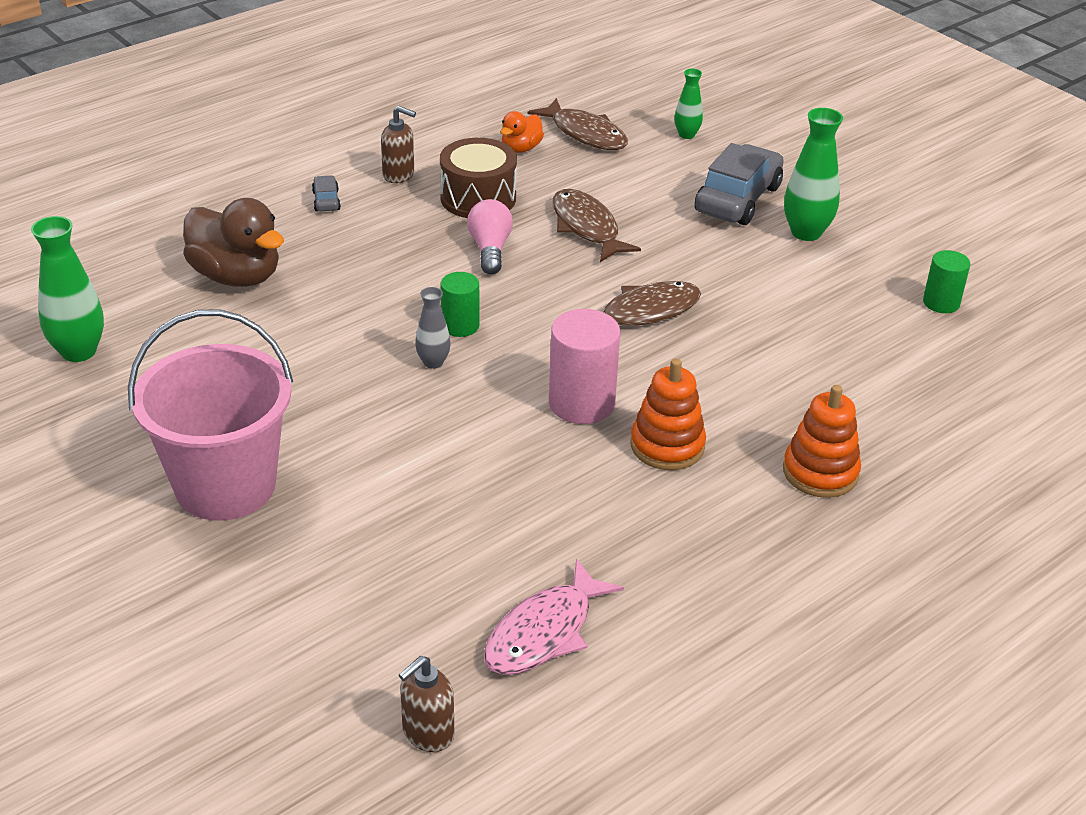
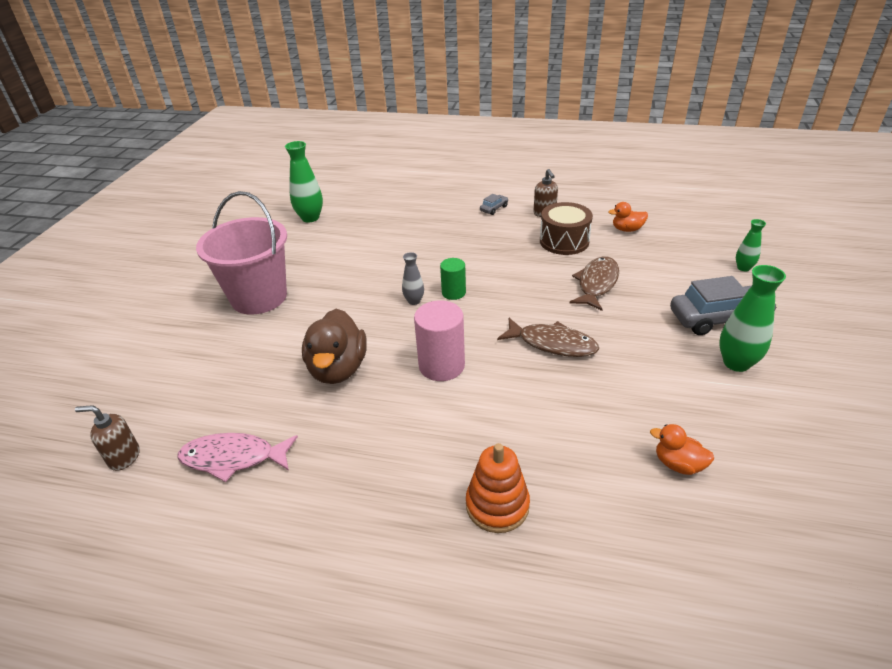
camera: 55 degrees right, 0 degrees up
(237, 276) = (407, 220): brown duck -> brown duck (338, 369)
(490, 249) = (528, 267): pink light bulb -> none
(585, 134) = (677, 239): brown fish -> none
(667, 446) = (443, 419): orange stacking toy -> none
(883, 343) = (678, 464): none -> orange duck
(941, 303) = (773, 471): green cylinder -> none

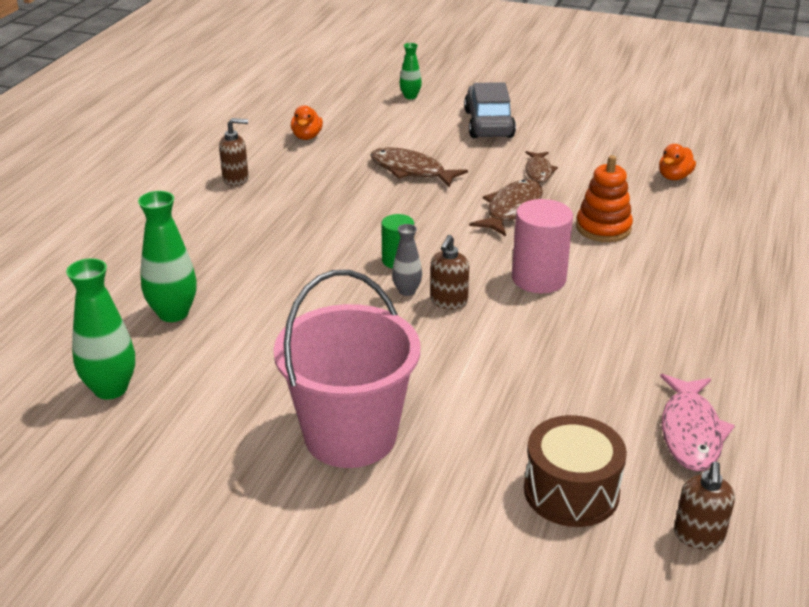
camera: 85 degrees left, 5 degrees down
(338, 369) = (536, 353): brown duck -> none
(402, 321) = (448, 302): none -> brown soap dispenser
(494, 208) = (199, 213): grey car -> none
(497, 505) = (730, 263): orange stacking toy -> orange stacking toy (603, 228)
(564, 241) = (313, 176): brown drum -> brown drum (571, 491)
(634, 357) = (538, 171): none -> brown fish
(736, 363) = (553, 130): green vase -> green vase (173, 313)

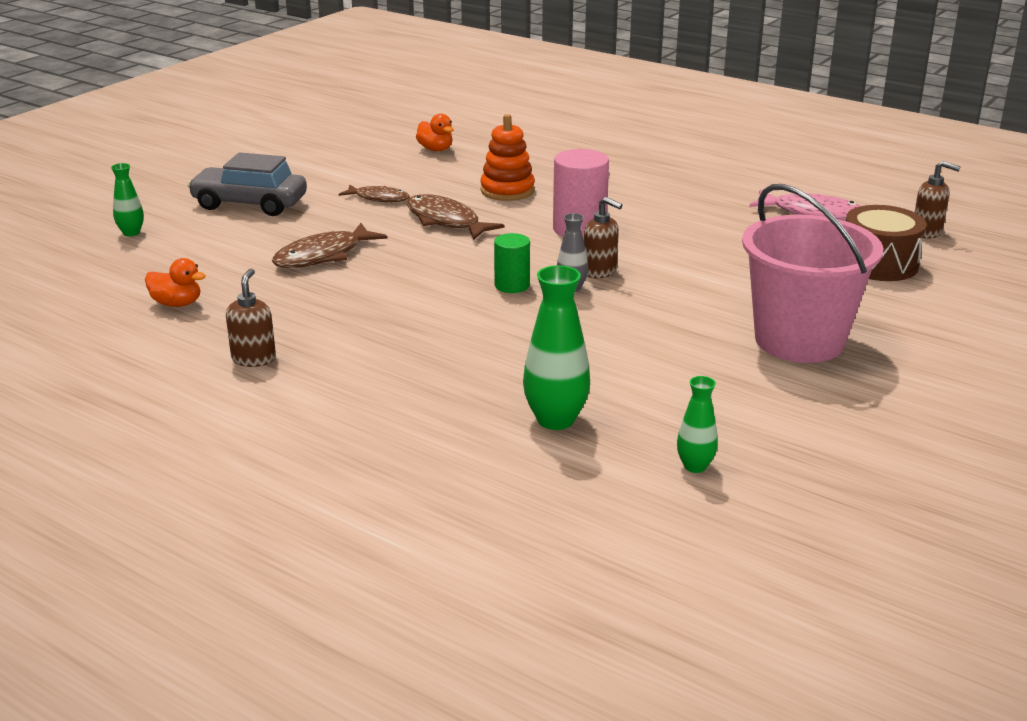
camera: 75 degrees left, 5 degrees down
(110, 389) = (695, 466): green vase -> green vase, size x0.57

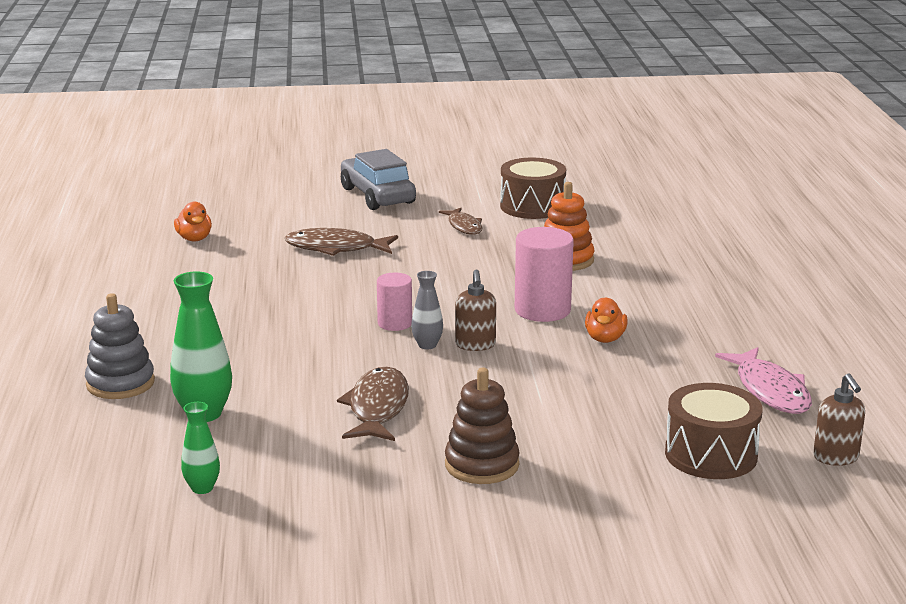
camera: 50 degrees right, 5 degrees down
(131, 233) = (272, 185): green vase -> none
(254, 359) = (153, 289): brown soap dispenser -> none
(390, 165) = (532, 206): none -> brown drum
(432, 440) = (120, 383): none -> grey stacking toy
(435, 149) = (593, 208): orange duck -> orange duck (605, 338)
(446, 221) = (466, 261): brown fish -> brown fish (377, 408)
(512, 285) = (395, 323): green cylinder -> pink cylinder
(799, 340) = (482, 465): pink bucket -> brown stacking toy

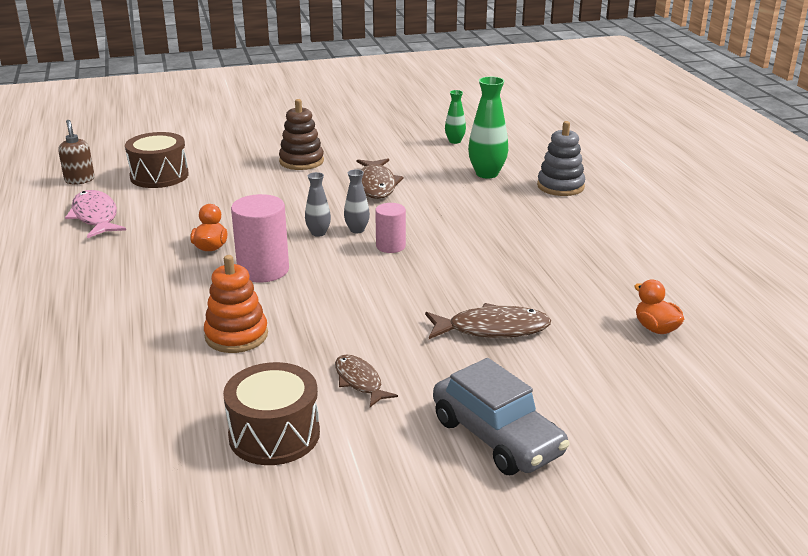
camera: 170 degrees right, 5 degrees up
(475, 345) = (318, 233): brown soap dispenser -> grey vase

